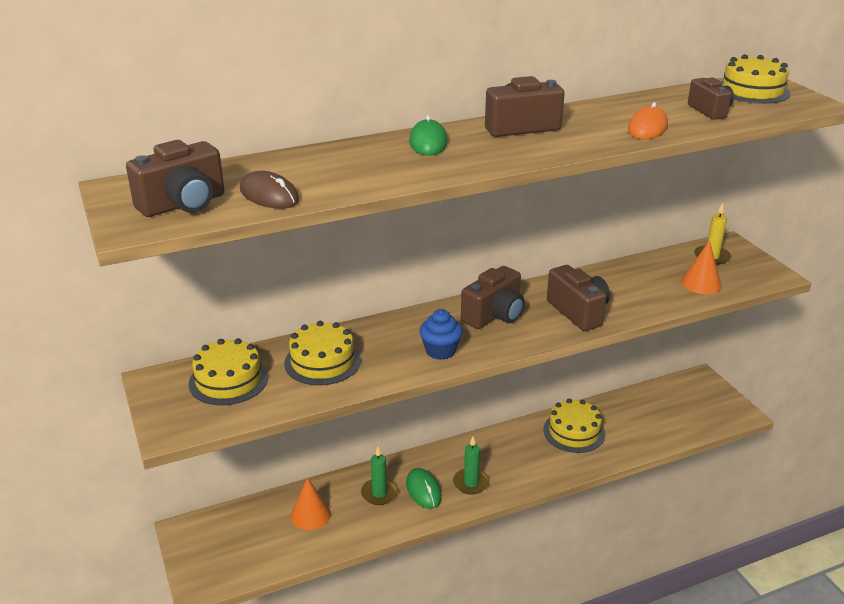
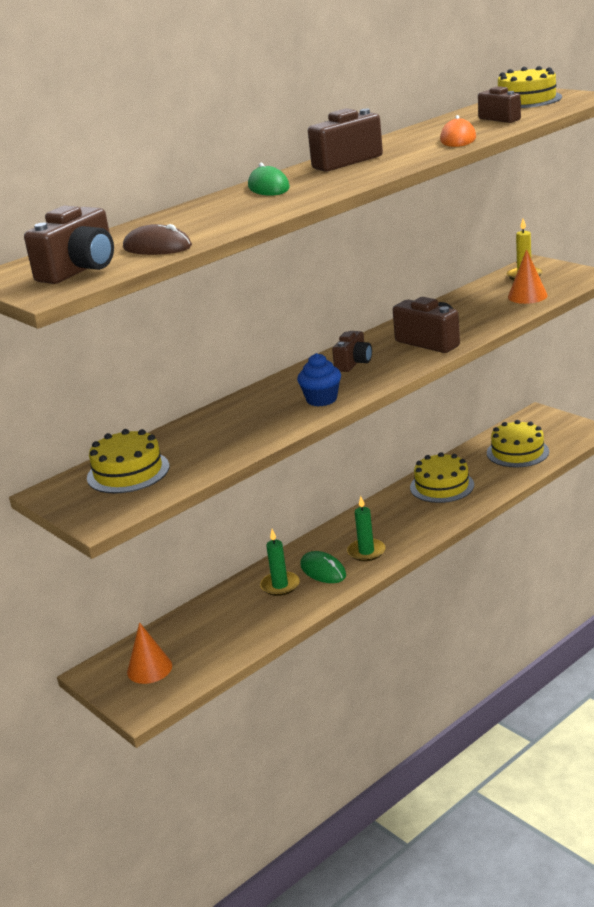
camera: 15 degrees left, 5 degrees down
(310, 515) = (220, 622): orange cone -> orange cone (149, 669)
(322, 361) = (212, 435): yellow cake -> yellow cake (517, 452)
(494, 315) = (353, 363): brown camera -> brown camera, size x0.66

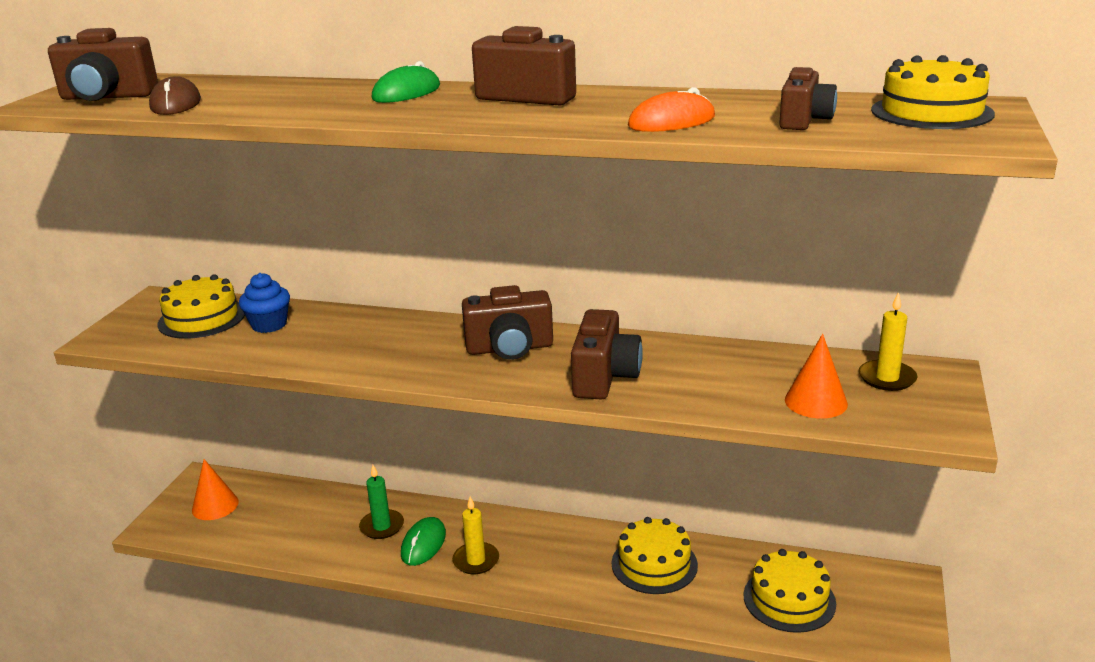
camera: 55 degrees right, 0 degrees up
(321, 399) = (402, 360): blue cupcake -> blue cupcake (269, 325)
(353, 363) = (510, 348): brown camera -> brown camera, size x1.51
(366, 552) = (476, 560): green candle -> yellow candle

